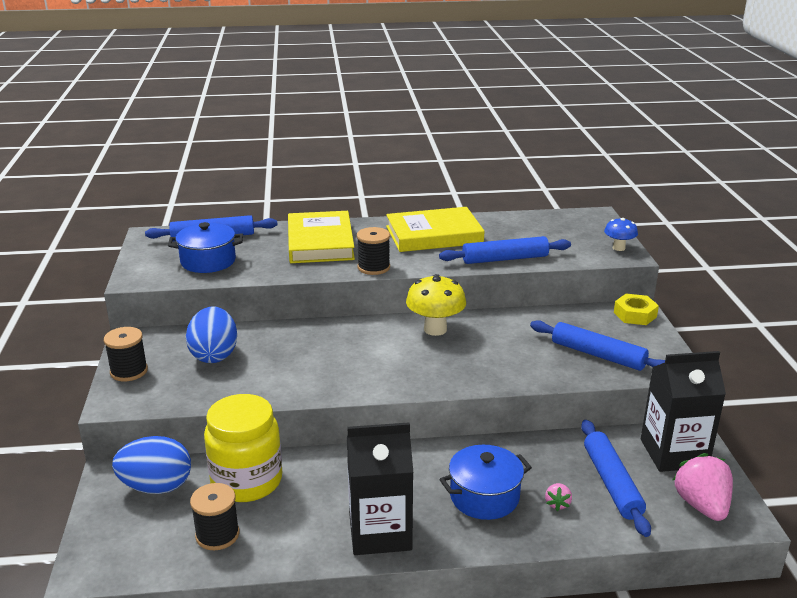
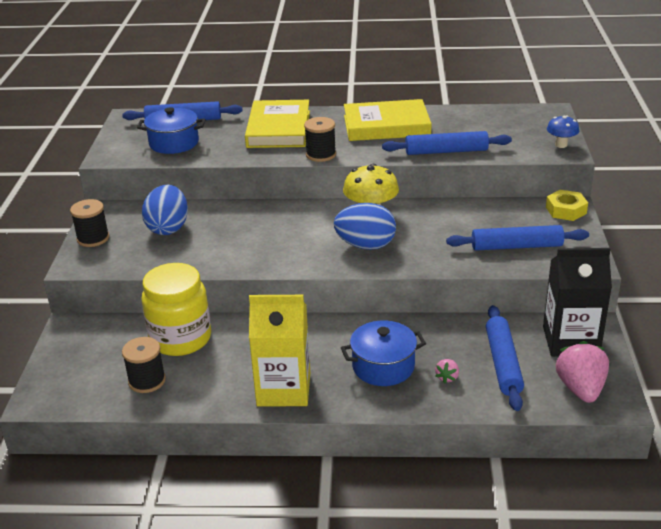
camera: 10 degrees right, 5 degrees up
(156, 487) = (105, 338): blue egg -> blue egg (366, 245)
(380, 532) = (284, 389): black carton -> yellow carton
(598, 355) = (516, 246): blue rolling pin -> blue rolling pin turned 45 degrees counterclockwise

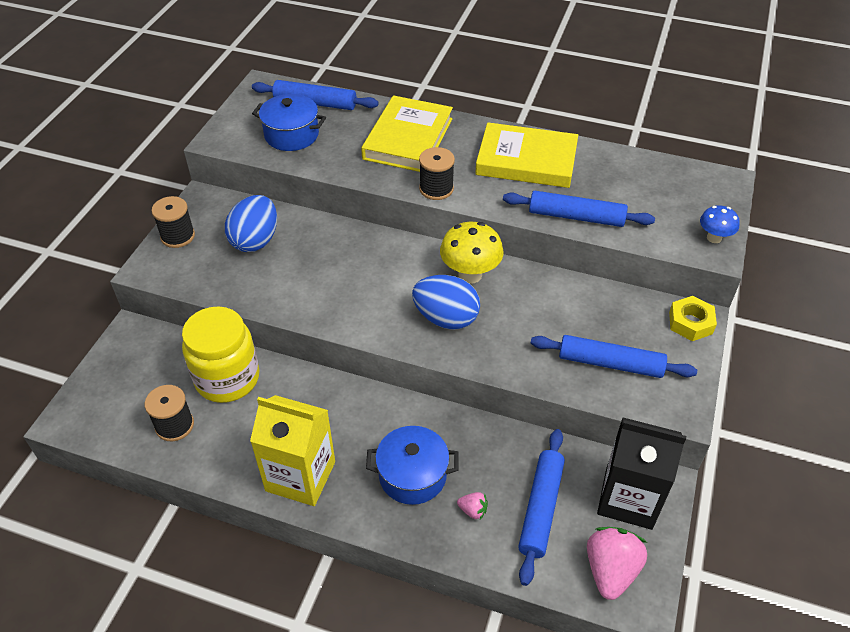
camera: 15 degrees right, 15 degrees up
(447, 377) = (473, 510): pink strawberry -> pink strawberry turned 105 degrees counterclockwise

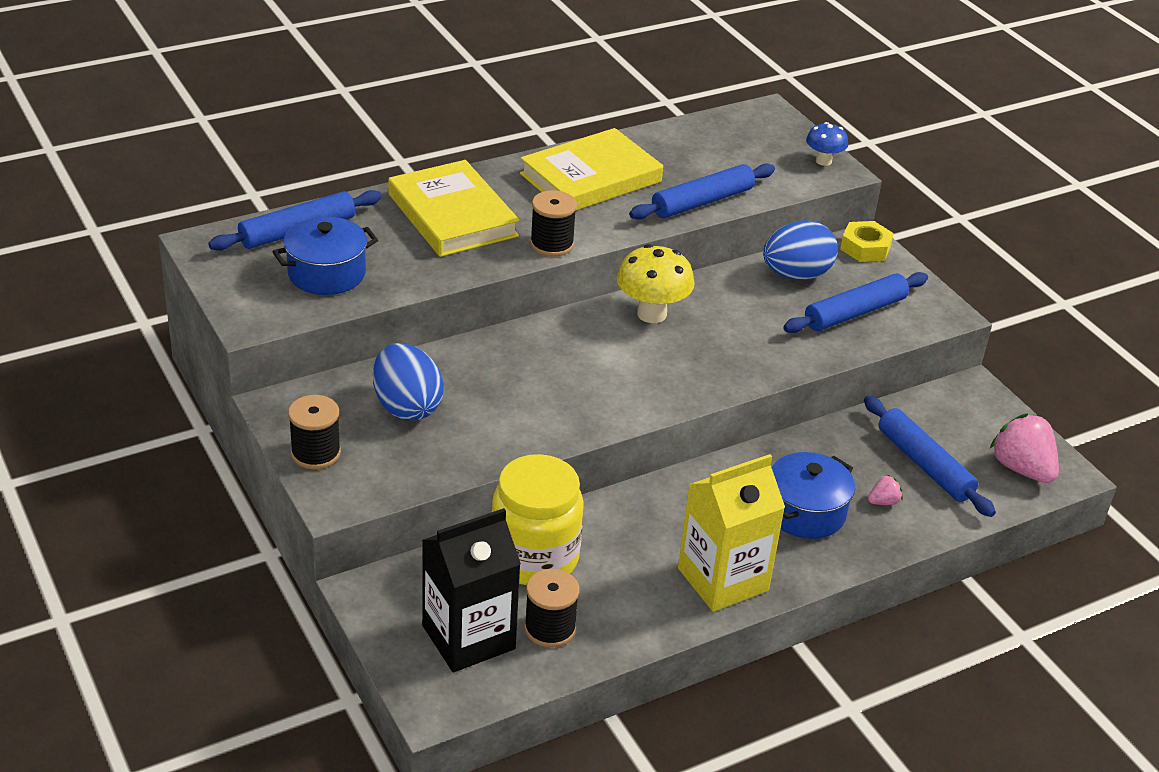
camera: 50 degrees left, 10 degrees down
(446, 318) = (686, 360): blue egg -> blue egg (796, 275)
(628, 498) = (968, 415): black carton -> black carton (468, 637)

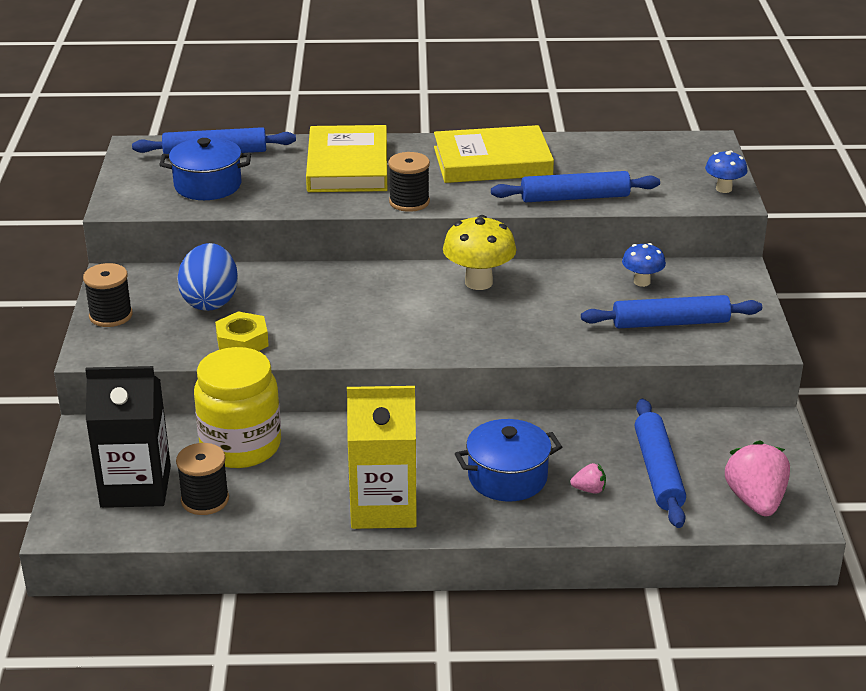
camera: 30 degrees right, 5 degrees down
(796, 275) = (642, 282): blue egg -> blue mushroom
(865, 248) = (731, 275): yellow nut -> yellow nut (242, 341)

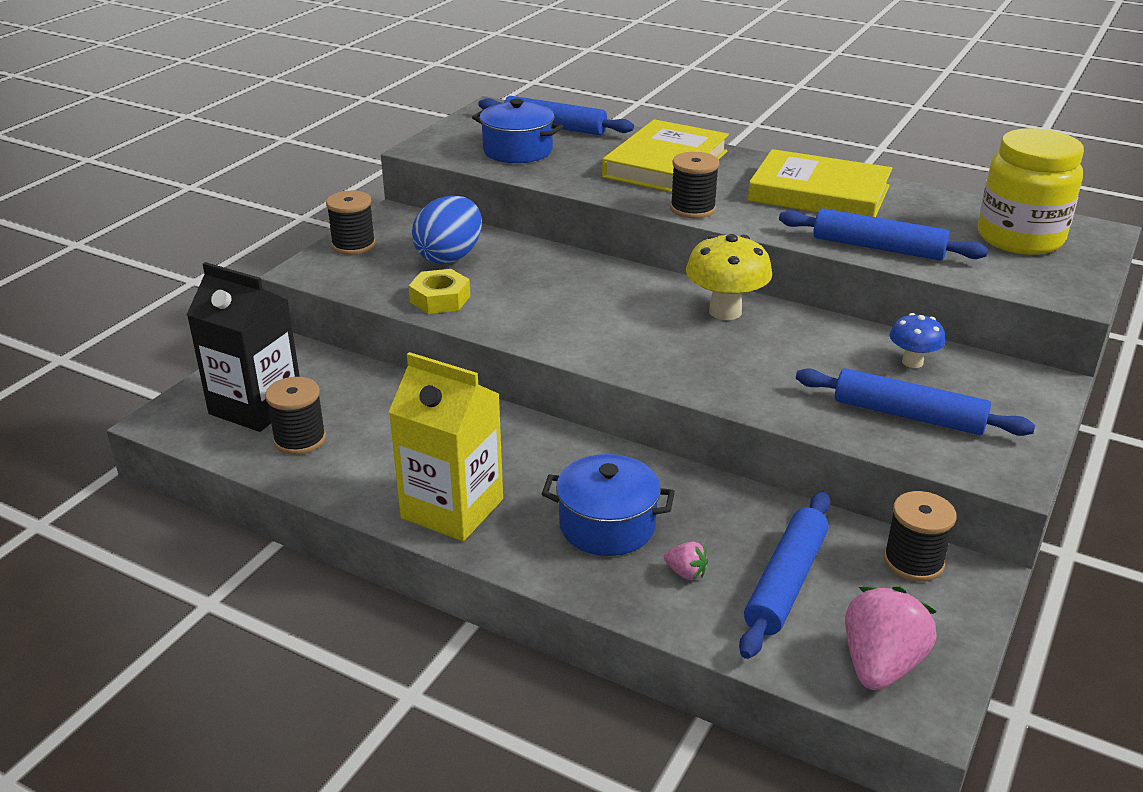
camera: 30 degrees right, 0 degrees up
(240, 446) = (381, 401): yellow jar -> yellow jar (1019, 238)
(723, 189) = (1072, 282): blue mushroom -> none
(725, 427) = (913, 562): none -> black spool

